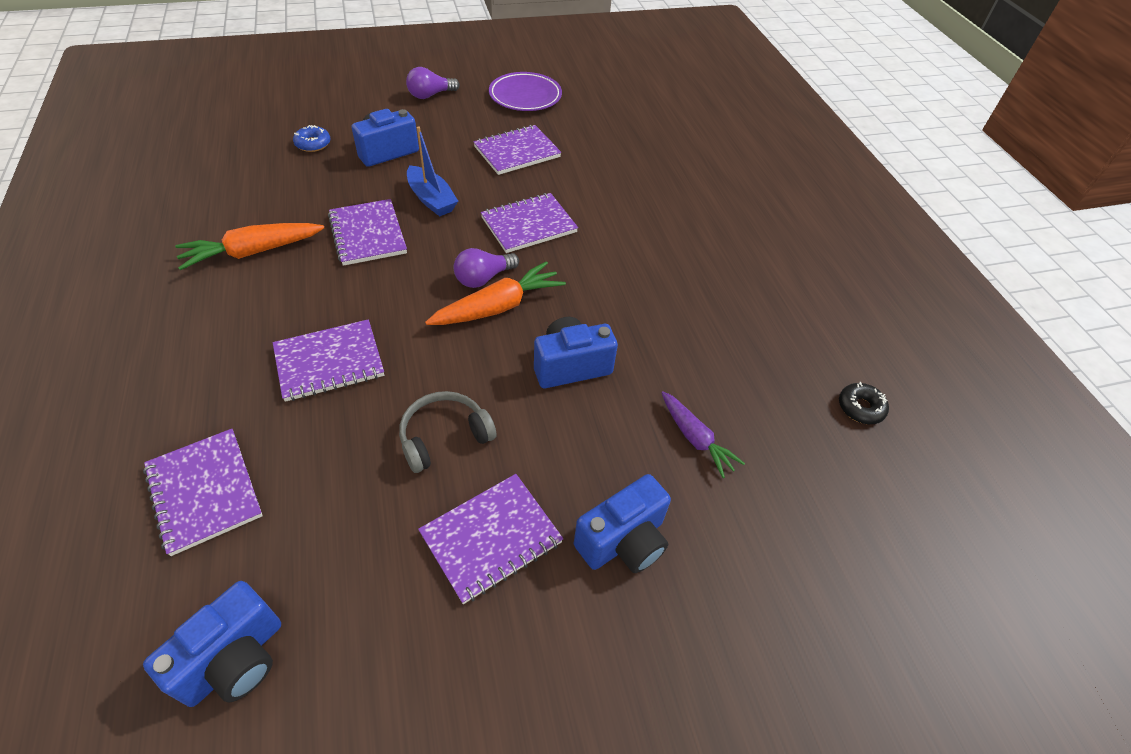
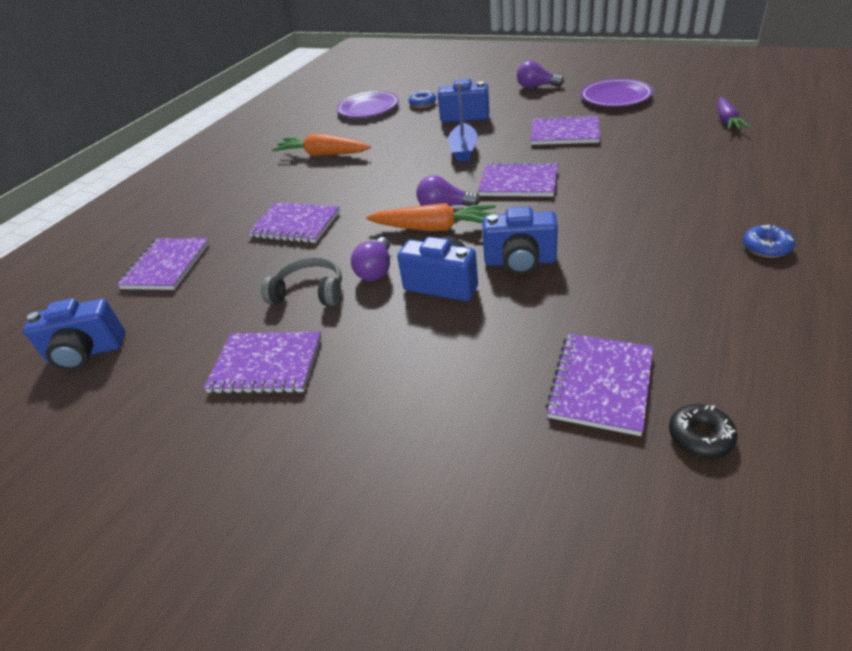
camera: 50 degrees right, 10 degrees down
(242, 166) = (368, 108): none -> purple plate
(367, 234) = (398, 161): purple notebook -> purple notebook (600, 384)
(489, 379) = (376, 270): none -> purple light bulb
(623, 541) = (345, 417): blue camera -> blue camera (520, 261)
(695, 439) = (486, 378): purple carrot -> purple carrot (727, 121)
(771, 231) = (766, 247): none -> blue donut

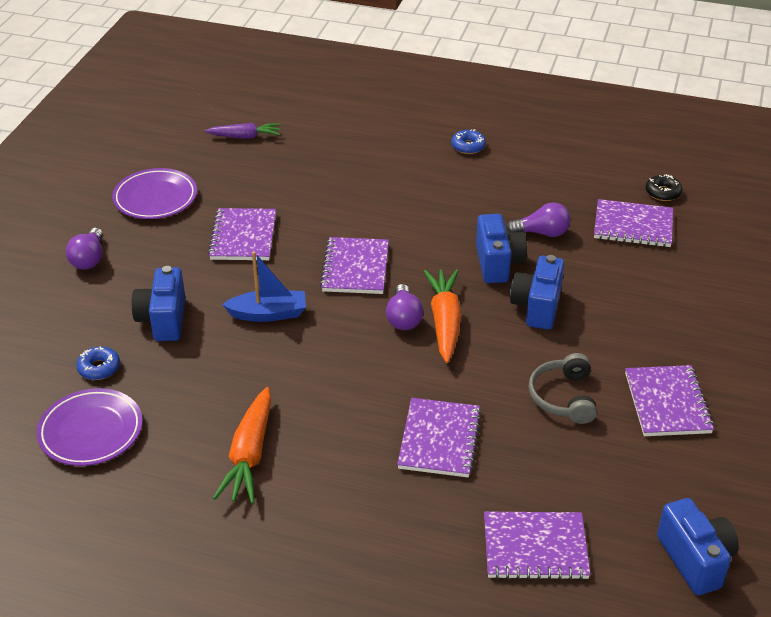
camera: 105 degrees left, 0 degrees up
(376, 270) = (521, 354): purple light bulb -> purple light bulb (542, 233)

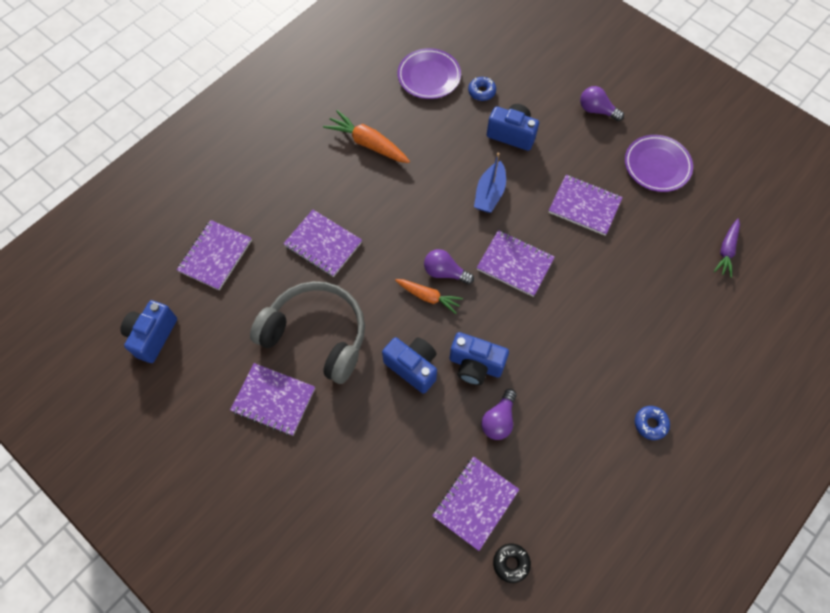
camera: 115 degrees right, 25 degrees up
(444, 321) = (428, 297): orange carrot -> orange carrot, size x0.66
(563, 397) = (316, 335): grey headphones -> grey headphones, size x1.84
(695, 560) = (152, 336): blue camera -> blue camera turned 105 degrees clockwise

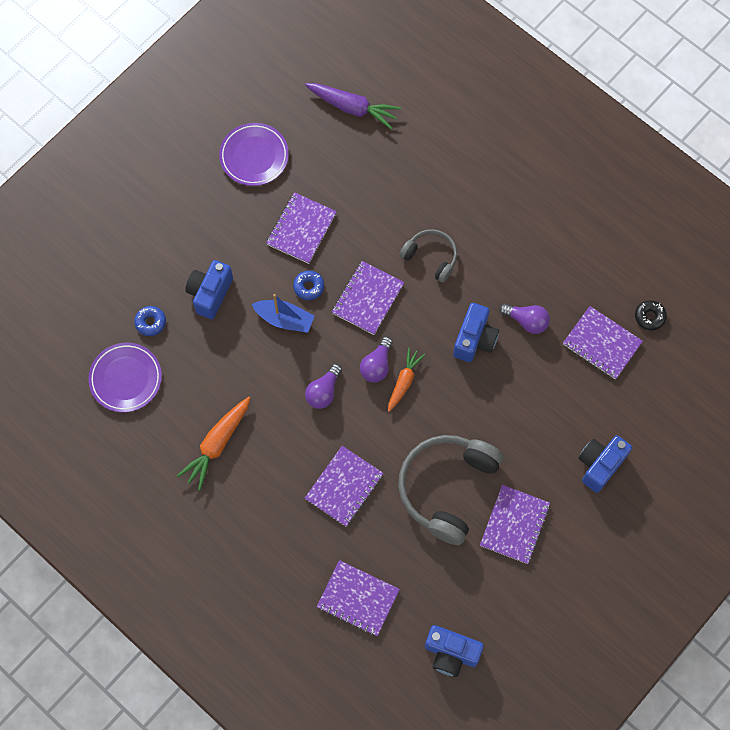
camera: 90 degrees left, 5 degrees up
(412, 367) = (478, 396): blue camera -> blue camera (600, 465)
(565, 324) = (431, 257): none -> grey headphones
(597, 110) = (181, 206): purple light bulb -> purple light bulb (323, 391)
(650, 424) = (525, 195): blue donut -> blue donut (309, 287)
(726, 251) = (353, 108): purple carrot -> purple carrot, size x1.51

